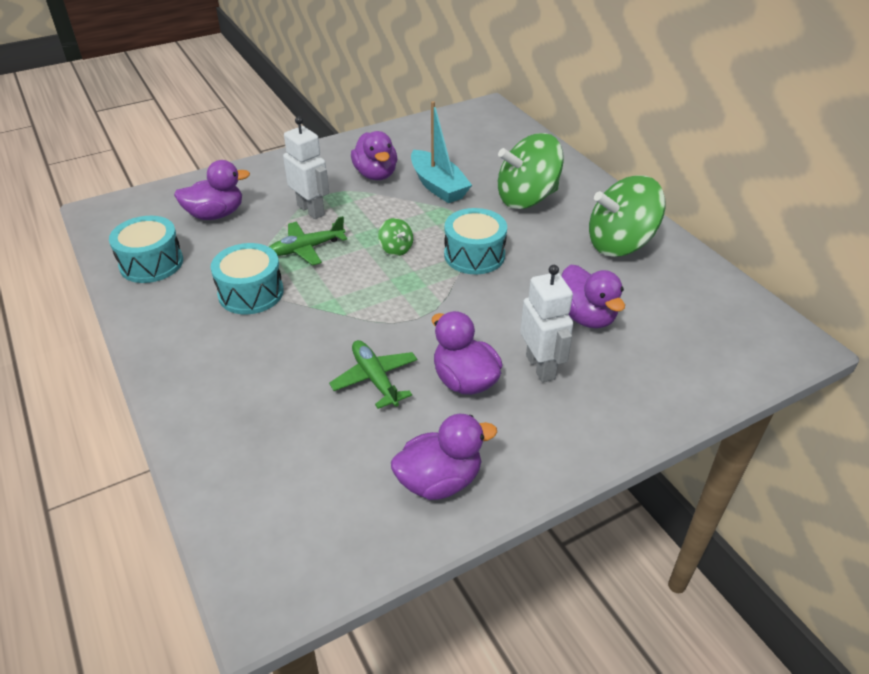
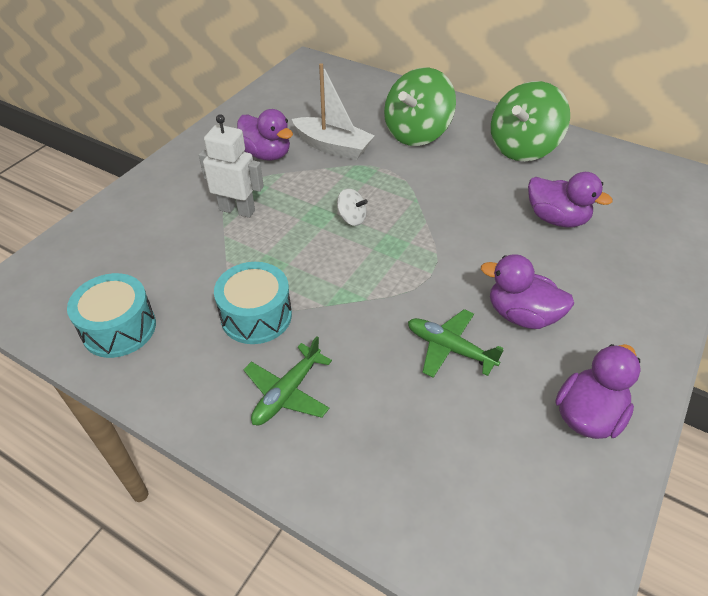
camera: 30 degrees left, 5 degrees up
(216, 214) = (142, 249): purple duck -> none
(306, 249) = (269, 250): green plane -> green plane (287, 393)
(396, 249) = (351, 218): green spinning top -> white spinning top
(438, 186) = (333, 147): turquoise boat -> white boat
(474, 255) = (423, 199): turquoise drum -> none
(541, 367) = (565, 276): white robot -> none

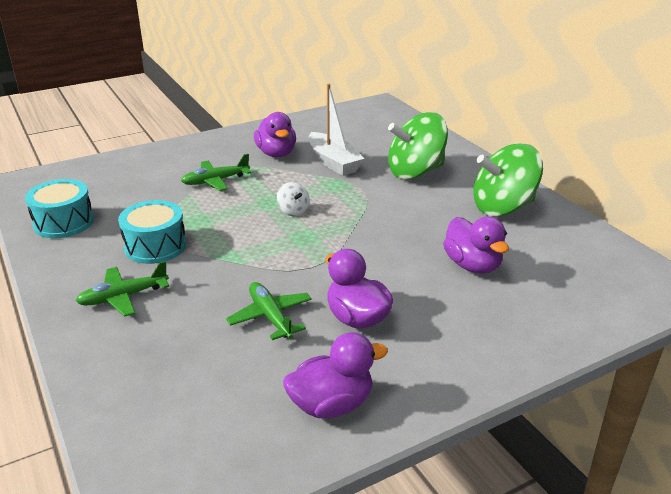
camera: 30 degrees right, 15 degrees down
(237, 210) = (215, 181): white robot -> green plane

